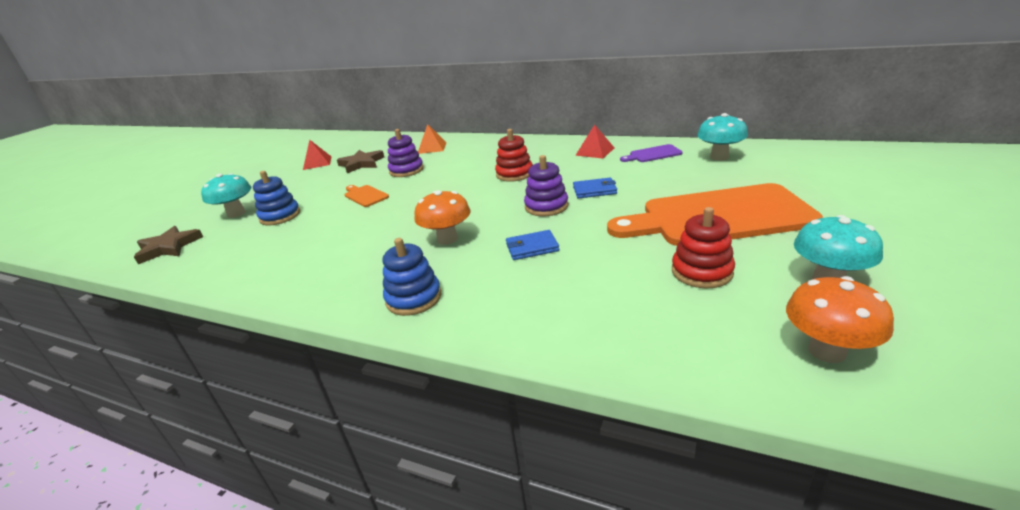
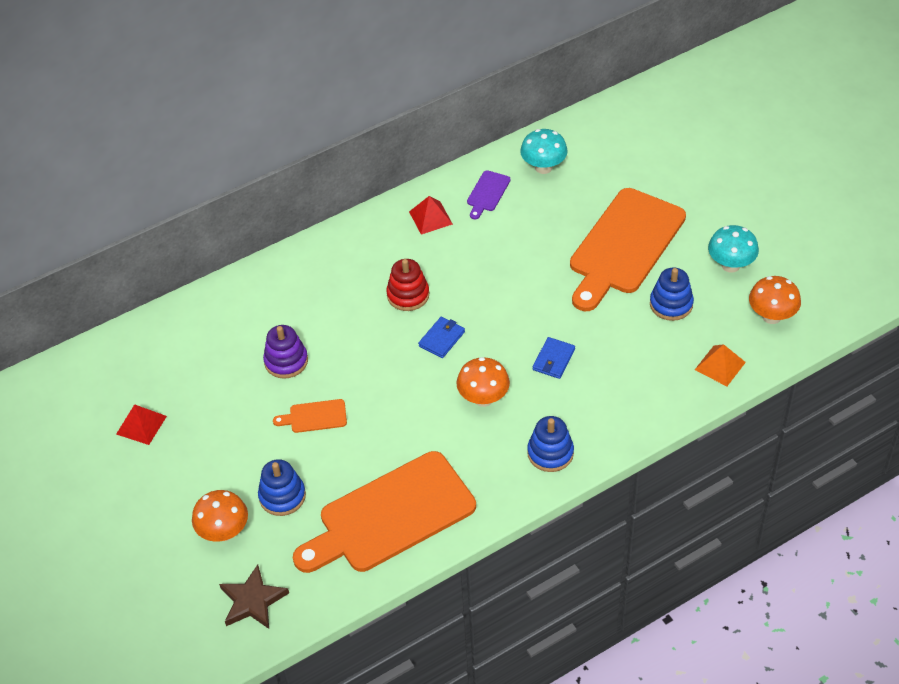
camera: 55 degrees left, 20 degrees up
(236, 213) = (224, 532): turquoise mushroom -> orange mushroom
(281, 259) = (390, 516): none -> orange cutting board
(361, 164) = (207, 388): brown star -> none
(432, 148) = (241, 313): orange pyramid -> orange pyramid (720, 365)
(546, 206) = (500, 314): purple stacking toy -> none
(594, 190) = (508, 272): blue wallet -> blue wallet (442, 339)
(701, 272) = (671, 304): red stacking toy -> blue stacking toy

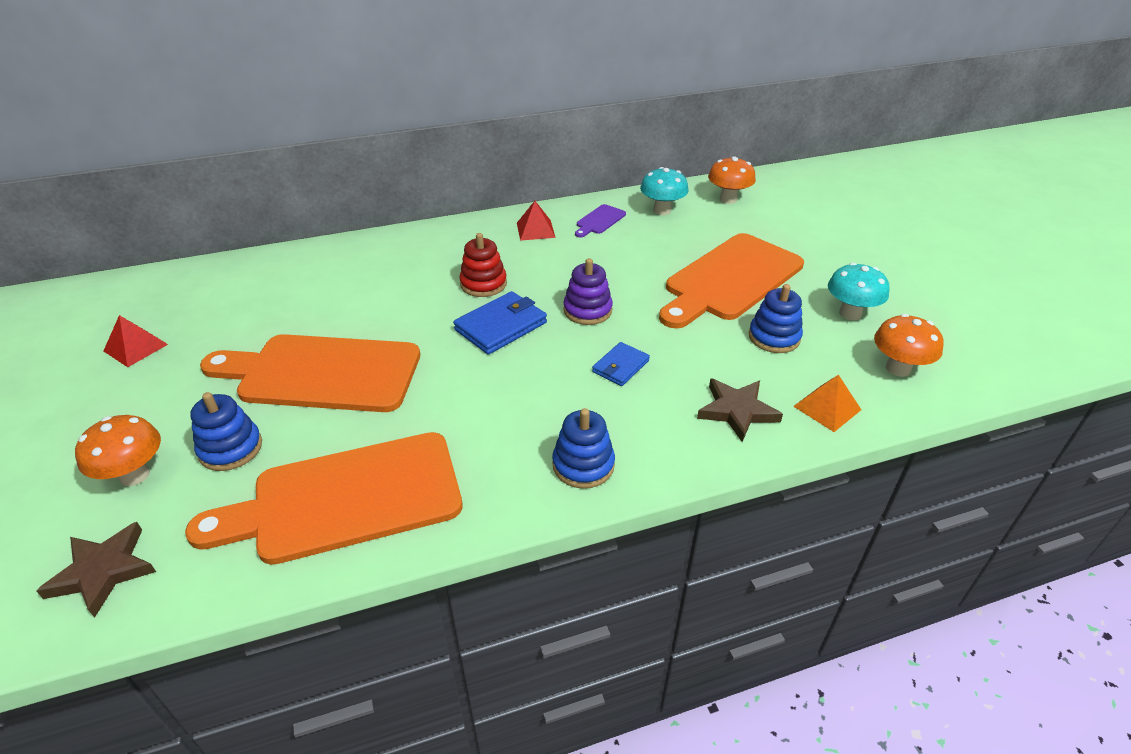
camera: 10 degrees right, 10 degrees down
(286, 361) = (325, 318): purple stacking toy -> purple stacking toy (587, 310)
(315, 417) = (322, 373): orange cutting board -> orange cutting board, size x2.44
(442, 339) = (501, 326): blue wallet -> blue wallet, size x1.63
(483, 398) = (523, 390): orange mushroom -> orange mushroom (728, 199)
(653, 383) = (737, 411): none -> brown star

